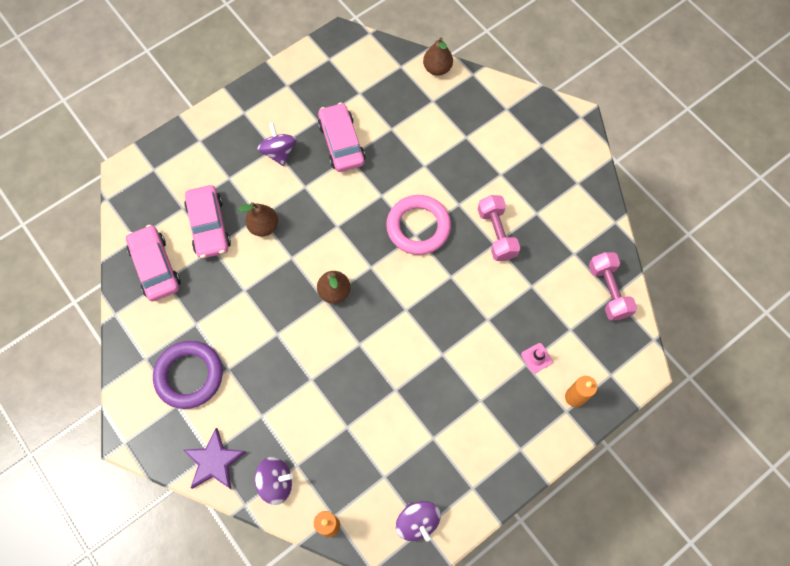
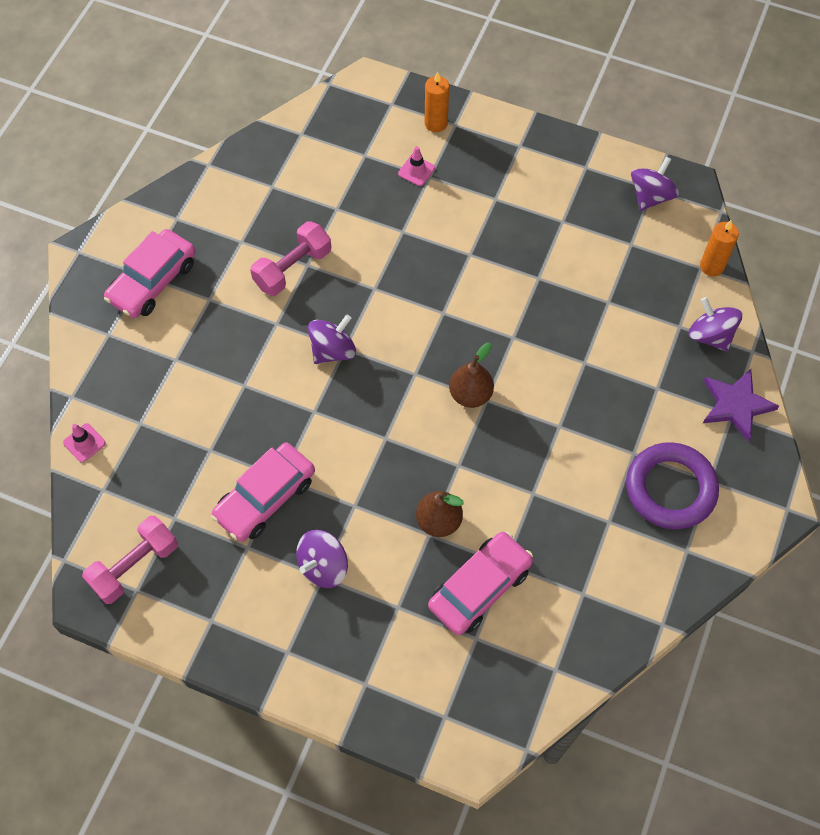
camera: 120 degrees left, 5 degrees down
(155, 267) = (574, 617): pink car -> pink car (152, 281)
(418, 227) = (333, 350): pink ring -> purple spinning top
(437, 68) = (84, 443): brown pear -> pink traffic cone
(608, 291) = (298, 139): pink dumbbell -> pink dumbbell (134, 566)

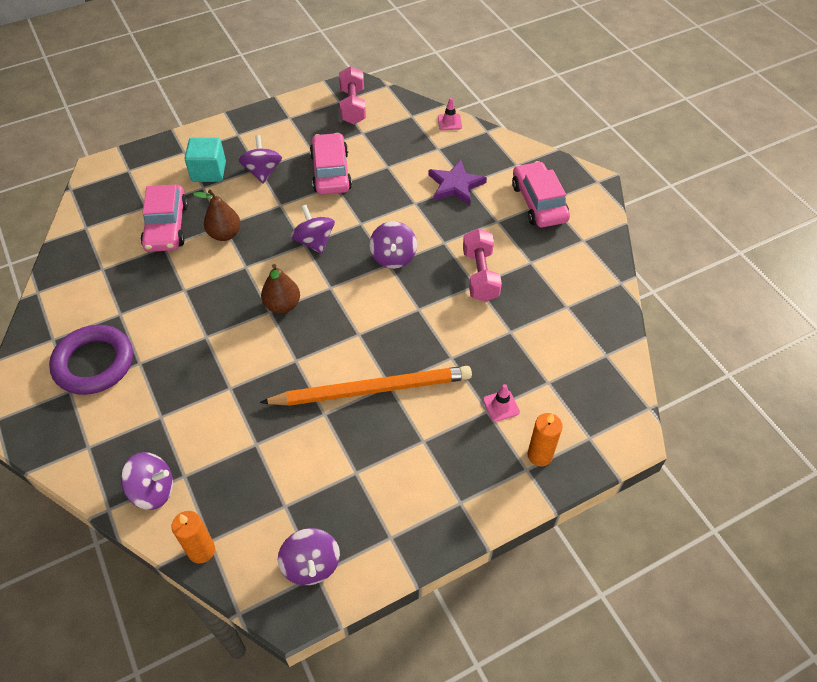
camera: 130 degrees right, 10 degrees down
(371, 624) = (209, 172): none -> turquoise cube
(374, 432) = (314, 242): none -> purple spinning top
(486, 263) = (371, 389): none -> orange pencil
(735, 405) = (89, 456): purple star -> purple star (455, 185)

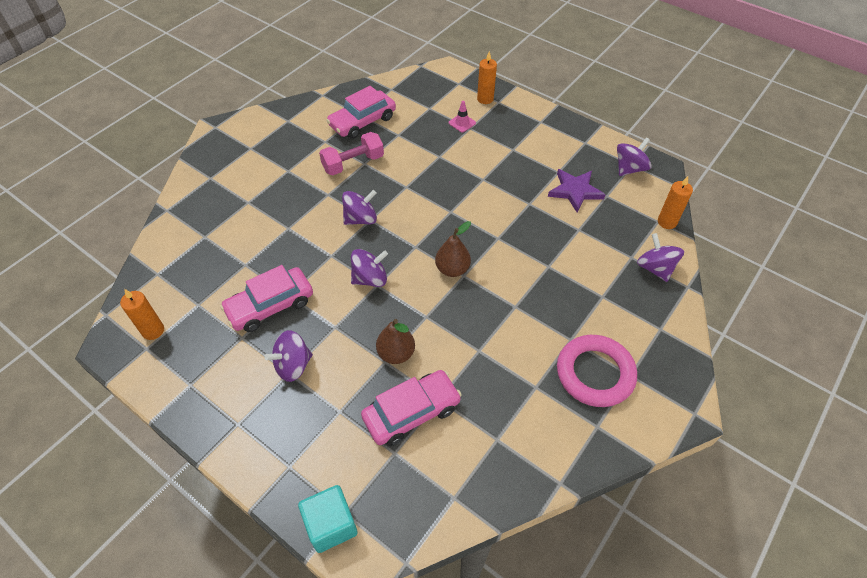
camera: 115 degrees left, 0 degrees up
(94, 363) = (595, 373): purple ring -> pink ring
(209, 172) = (313, 419): turquoise cube -> turquoise cube (331, 525)
(314, 242) = (370, 279): purple spinning top -> purple spinning top turned 150 degrees counterclockwise
(353, 106) = (153, 331): pink dumbbell -> orange candle
(371, 389) = (493, 186): orange pencil -> none
(449, 122) = (160, 240): pink traffic cone -> none
(455, 185) = (253, 208): purple star -> purple star (575, 191)
(539, 202) = (255, 152): pink car -> pink car (362, 121)

